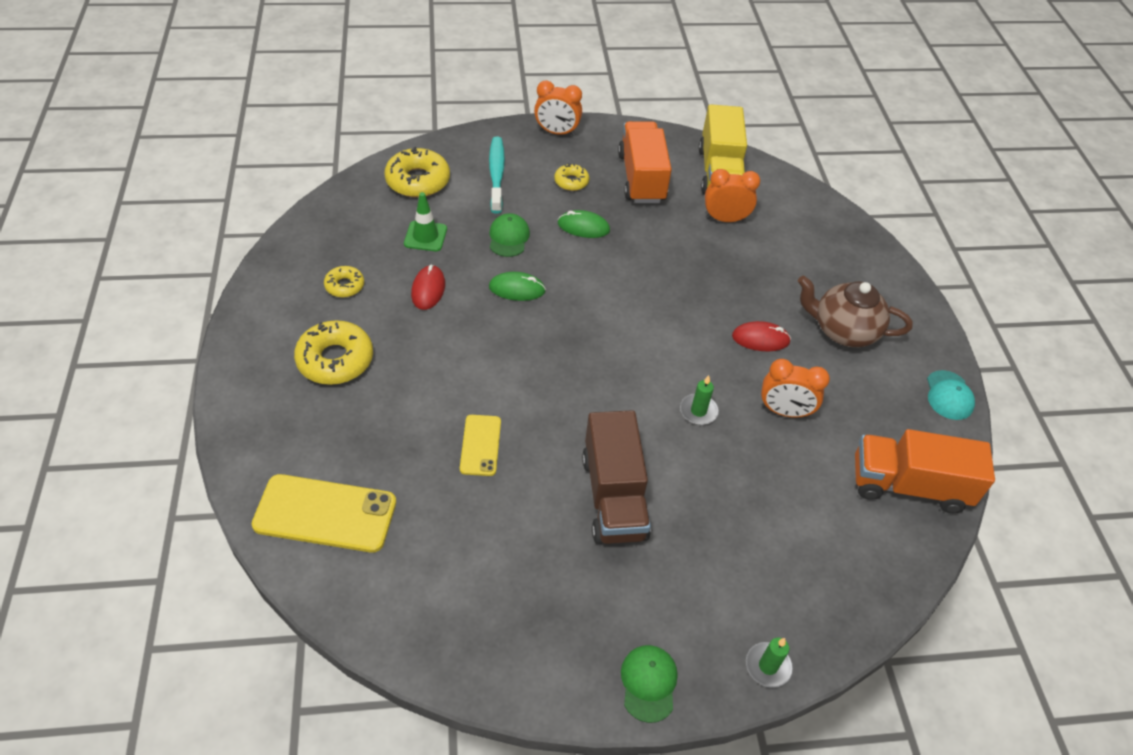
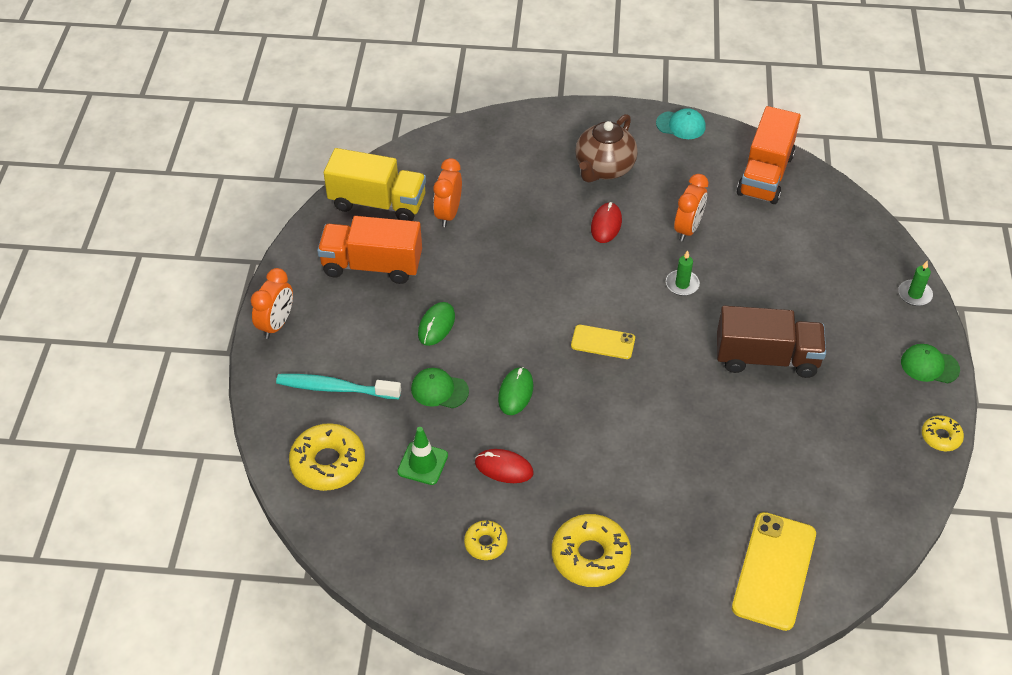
camera: 75 degrees left, 0 degrees up
(480, 445) = (706, 445): yellow phone -> yellow phone (603, 342)
(571, 182) = (363, 324): yellow donut -> yellow donut (941, 437)

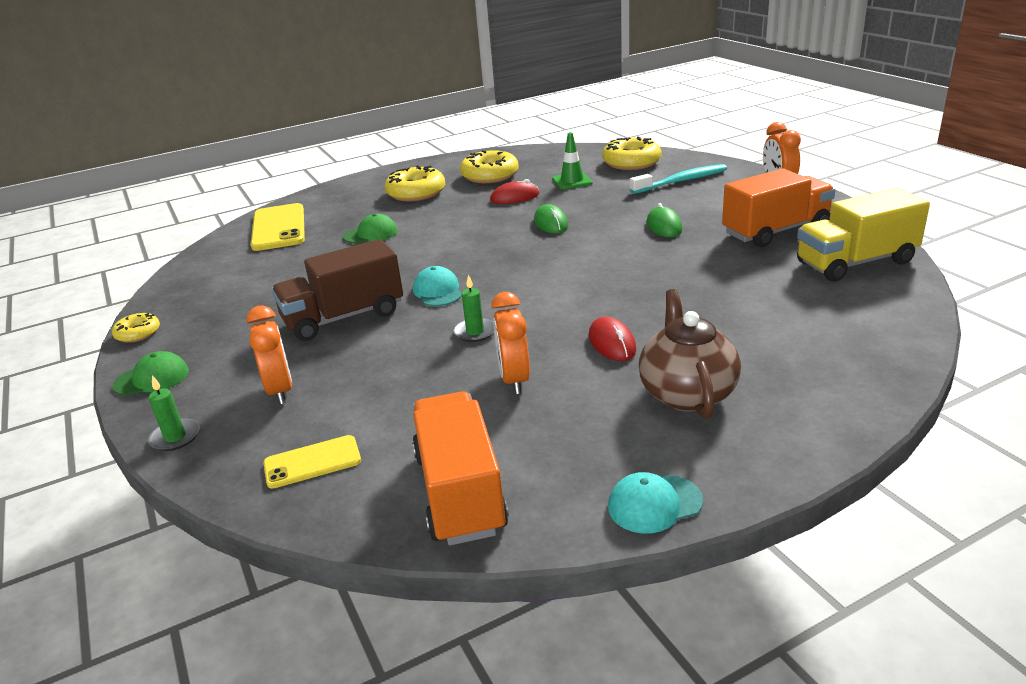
camera: 150 degrees right, 20 degrees down
(439, 390) = (609, 205): green cap -> green cap (371, 234)
(448, 214) = (779, 283): orange clock -> orange clock (280, 390)
(485, 543) = (490, 175): yellow donut -> yellow donut, size x1.82
(603, 342) = (512, 269): yellow phone -> yellow phone (312, 462)
(678, 348) = (438, 291): none -> turquoise cap

